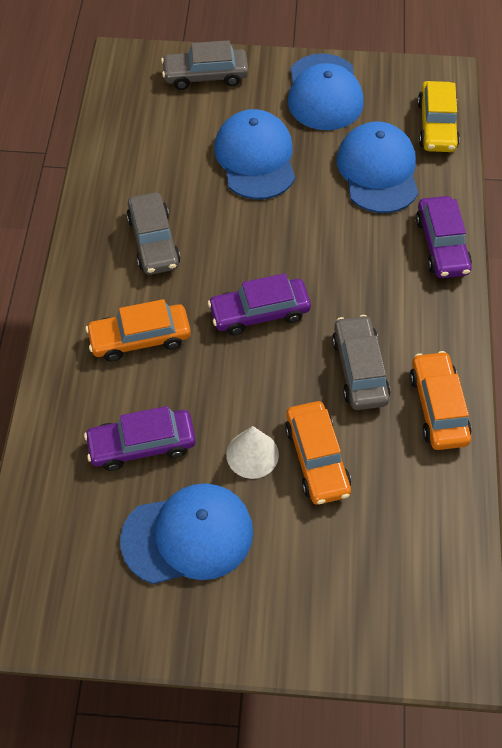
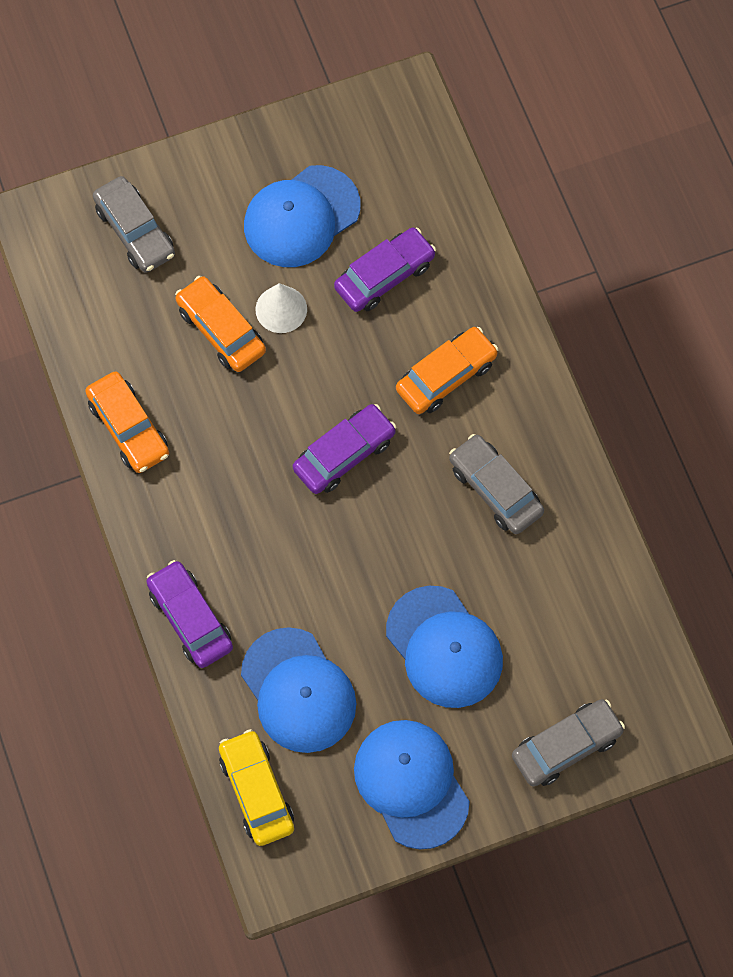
camera: 155 degrees right, 10 degrees up
(359, 369) = (218, 435): grey car -> grey car (135, 231)

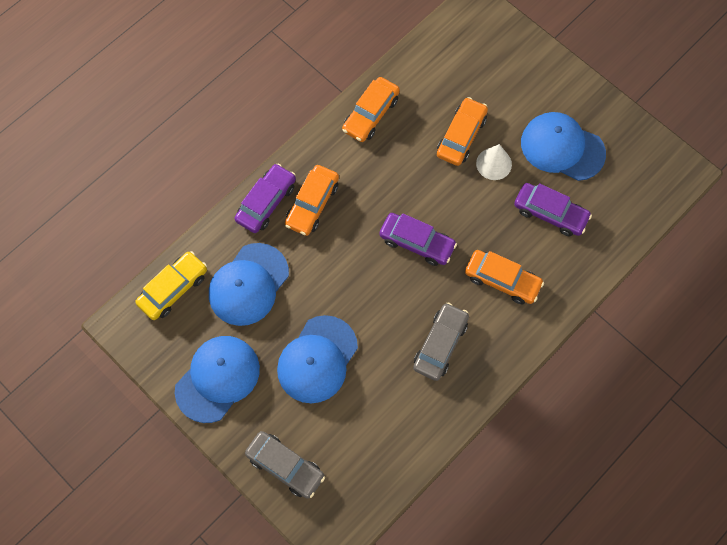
camera: 65 degrees right, 0 degrees up
(135, 231) = (499, 61): grey car -> none
(223, 560) = (312, 204): none -> orange car

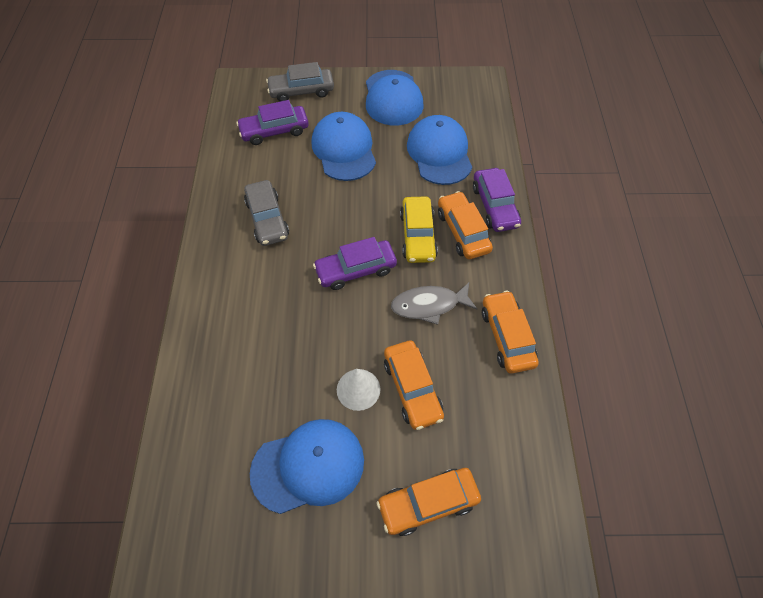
camera: 135 degrees right, 10 degrees down
(173, 289) = (480, 116): yellow car -> yellow car (418, 236)
(395, 175) = (429, 305): none -> grey fish
(502, 280) = (260, 298): orange car -> orange car (428, 503)
(550, 213) = (265, 388): purple car -> purple car (274, 131)

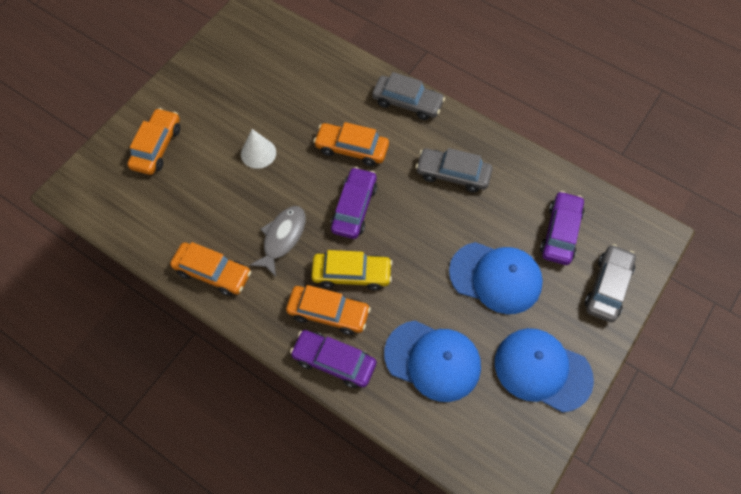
camera: 125 degrees right, 5 degrees up
(206, 295) = (407, 102): none -> grey car
(308, 466) = (234, 100): blue cap -> none
(412, 388) = (231, 184): orange car -> orange car (352, 149)
(418, 236) = (351, 274): yellow car -> yellow car turned 150 degrees clockwise

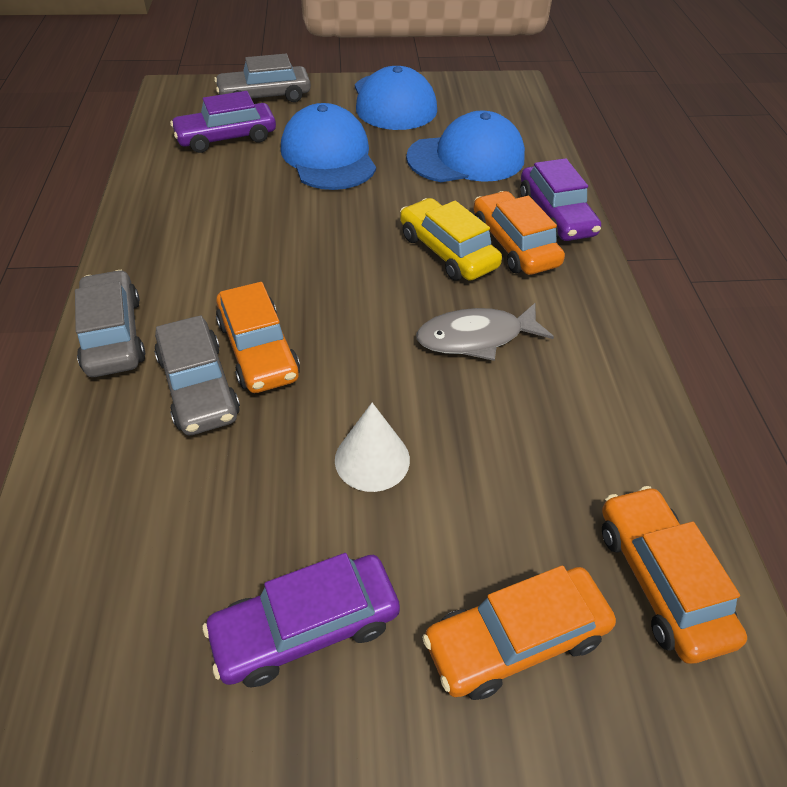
camera: 130 degrees left, 15 degrees down
(213, 272) = (606, 375): orange car -> orange car (660, 580)
(354, 208) = (356, 295): purple car -> purple car (306, 627)
(433, 360) = (466, 158): blue cap -> blue cap turned 90 degrees clockwise
(453, 174) = (215, 236): grey car -> grey car (199, 386)

